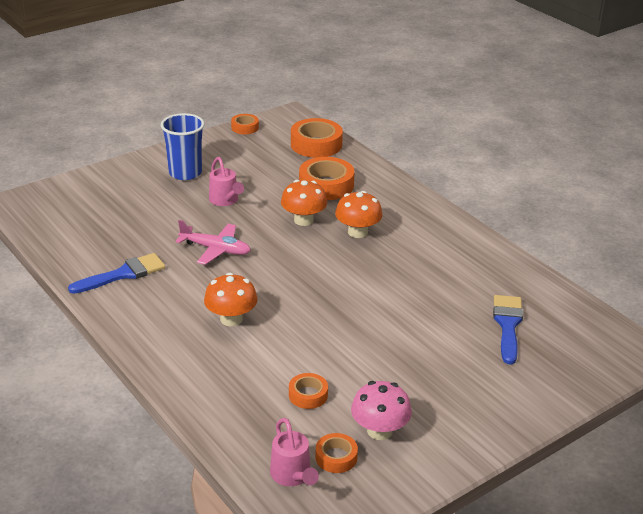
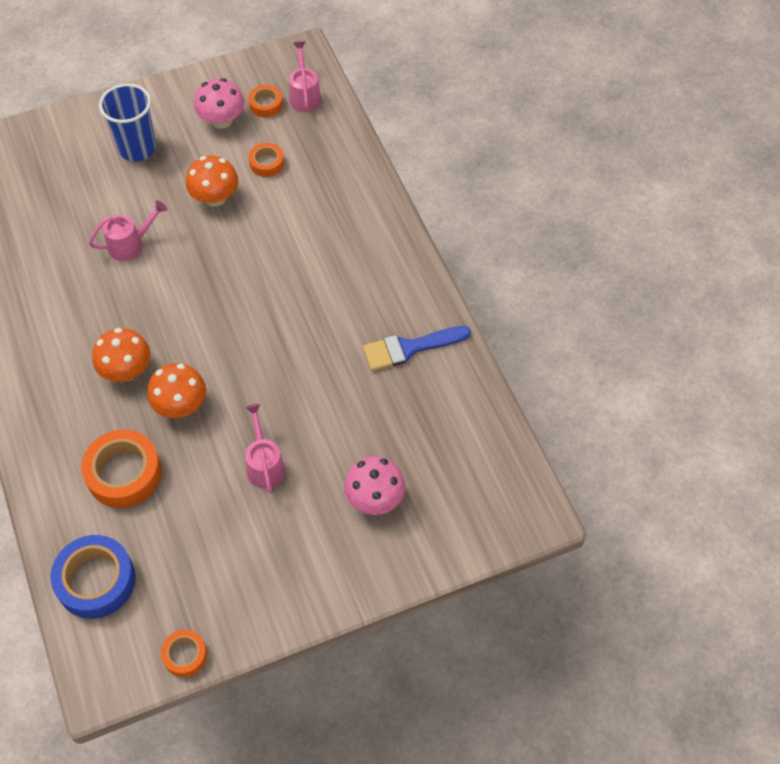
camera: 165 degrees left, 25 degrees up
(138, 195) = (375, 498): none -> pink mushroom
(185, 173) = (303, 541): blue cup -> blue cup (137, 148)
(216, 249) = (299, 370): pink plane -> none
(231, 319) = (309, 262): orange mushroom -> orange mushroom (215, 197)
(316, 144) = (96, 581): orange tape -> blue tape
(407, 308) = (131, 244): none -> pink watering can
(507, 325) = (47, 206): blue brush -> none

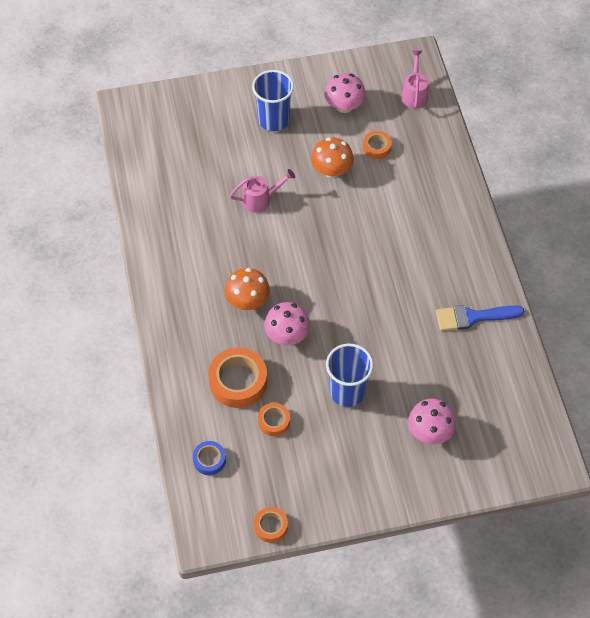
camera: 10 degrees right, 0 degrees up
(96, 581) = (209, 460): blue tape -> blue tape, size x0.54
(181, 405) = (287, 335): orange mushroom -> pink mushroom
(264, 464) = (347, 391): pink watering can -> blue cup
(266, 104) = (381, 97): orange tape -> orange tape (274, 421)

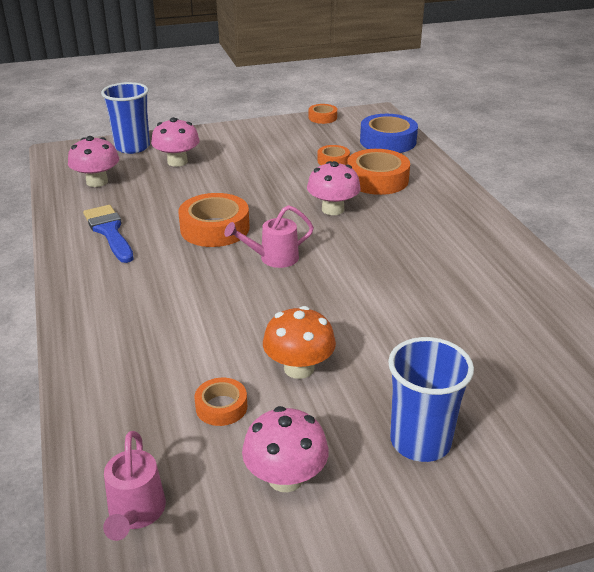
camera: 175 degrees right, 25 degrees down
(209, 460) = (388, 141): blue tape -> blue tape, size x1.84
(248, 301) = (387, 231): orange mushroom -> none
(261, 199) = (404, 325): pink watering can -> pink watering can (273, 258)
(347, 391) = (261, 179): blue cup -> blue cup (132, 147)
(387, 315) = (215, 228): none -> orange tape
(473, 317) = (109, 231): blue brush -> blue brush turned 105 degrees counterclockwise
(501, 398) = (97, 182): none -> pink mushroom

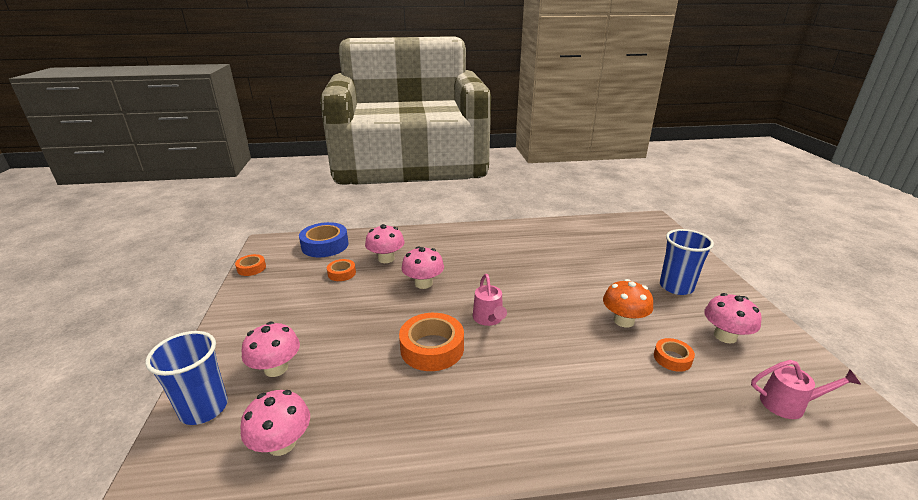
camera: 80 degrees left, 5 degrees down
(109, 231) = (412, 427): blue brush -> none
(377, 179) = (386, 259): orange tape -> pink mushroom

